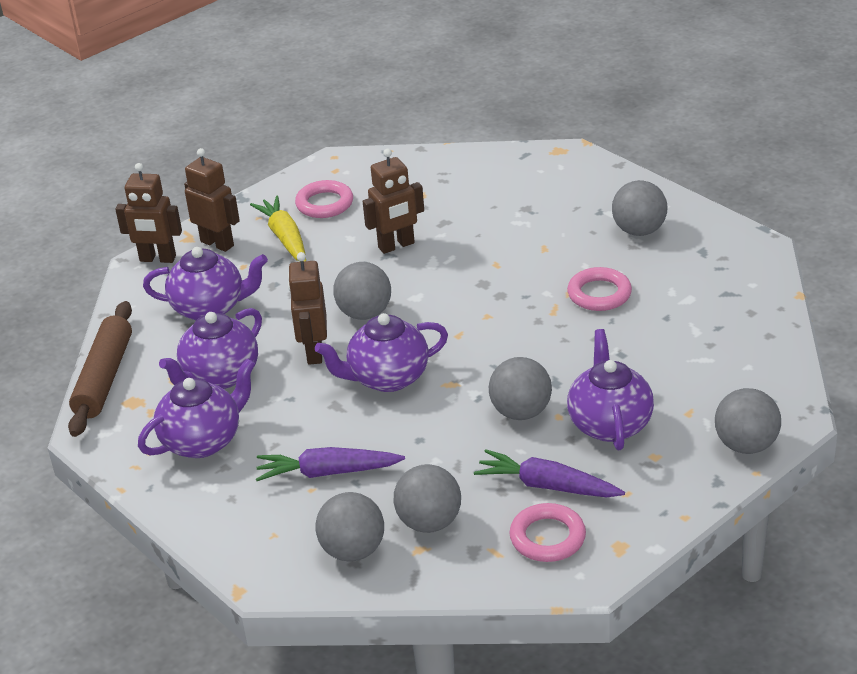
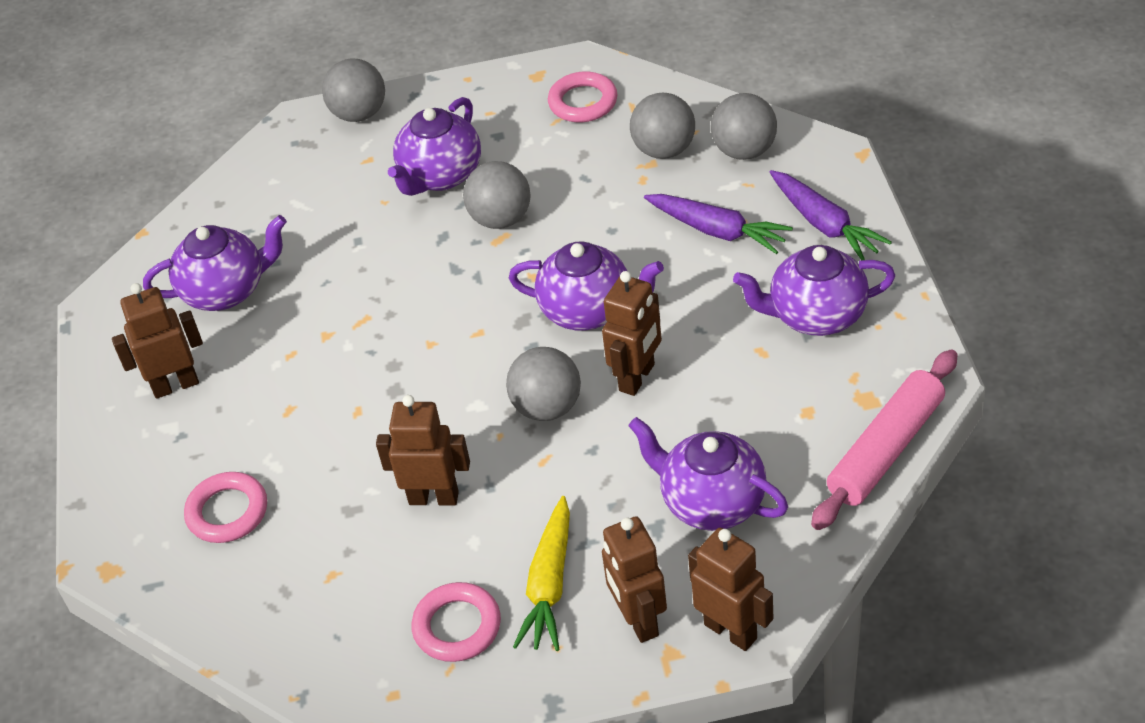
camera: 145 degrees left, 10 degrees up
(104, 378) = (886, 449): brown rolling pin -> pink rolling pin
(220, 376) = (755, 391): purple teapot -> purple teapot (226, 291)
(547, 486) = (543, 143): purple carrot -> purple carrot (824, 224)
(599, 294) = (302, 319): pink ring -> pink ring (227, 512)
(639, 230) = (175, 385): grey ball -> brown robot

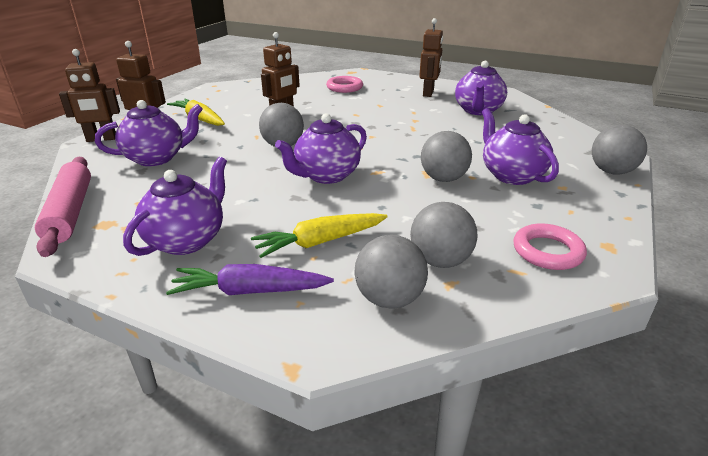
camera: 120 degrees right, 15 degrees down
(457, 626) = (219, 103): pink ring -> none
(637, 378) = (257, 170): brown robot -> none
(717, 231) = (320, 242): purple carrot -> yellow carrot

